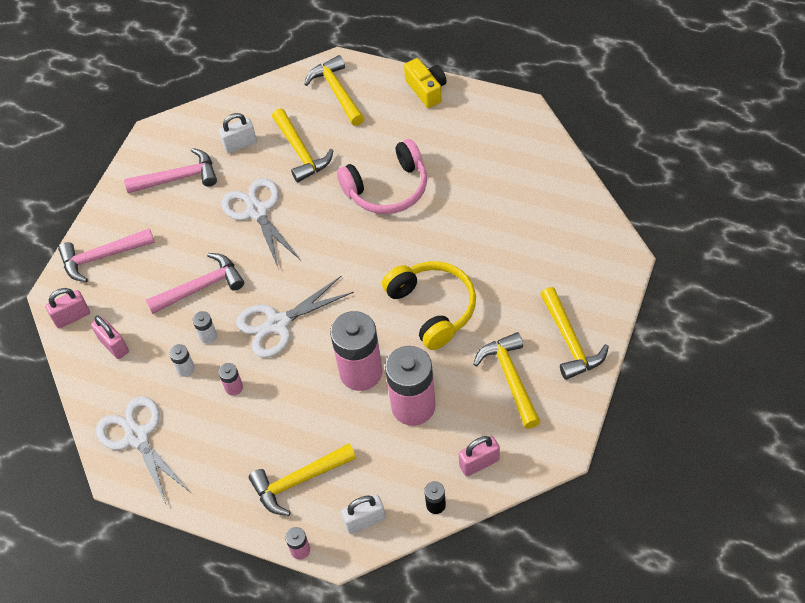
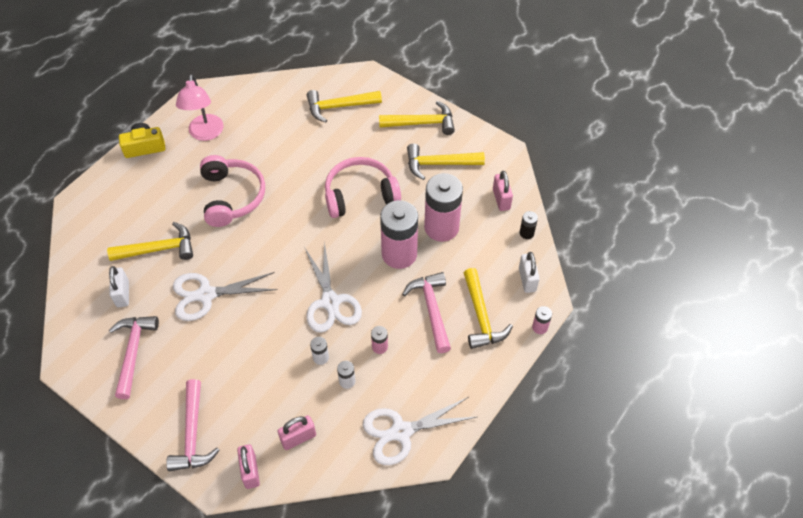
camera: 80 degrees left, 0 degrees up
(201, 287) = (267, 354): pink hammer -> pink hammer (431, 309)
(337, 92) = (107, 208): yellow hammer -> yellow hammer (339, 106)
(433, 308) = (360, 194): yellow headphones -> pink headphones
(465, 134) = (205, 134): none -> pink lamp

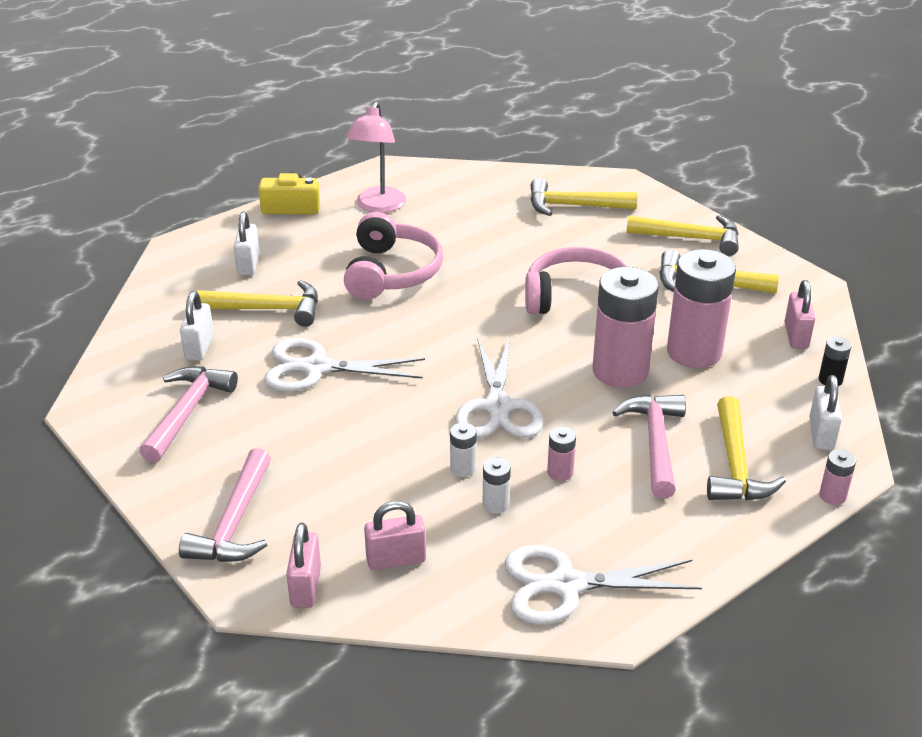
camera: 15 degrees right, 20 degrees down
(131, 210) = (248, 264): none -> white padlock

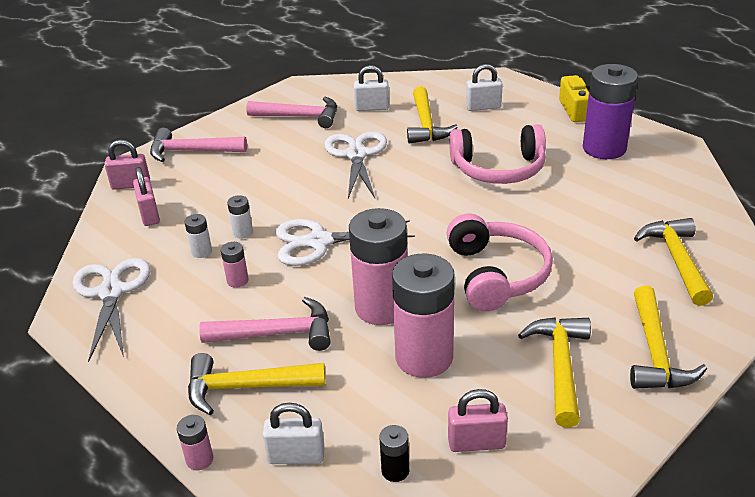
camera: 85 degrees right, 0 degrees up
(378, 206) = (604, 148): pink lamp -> purple battery

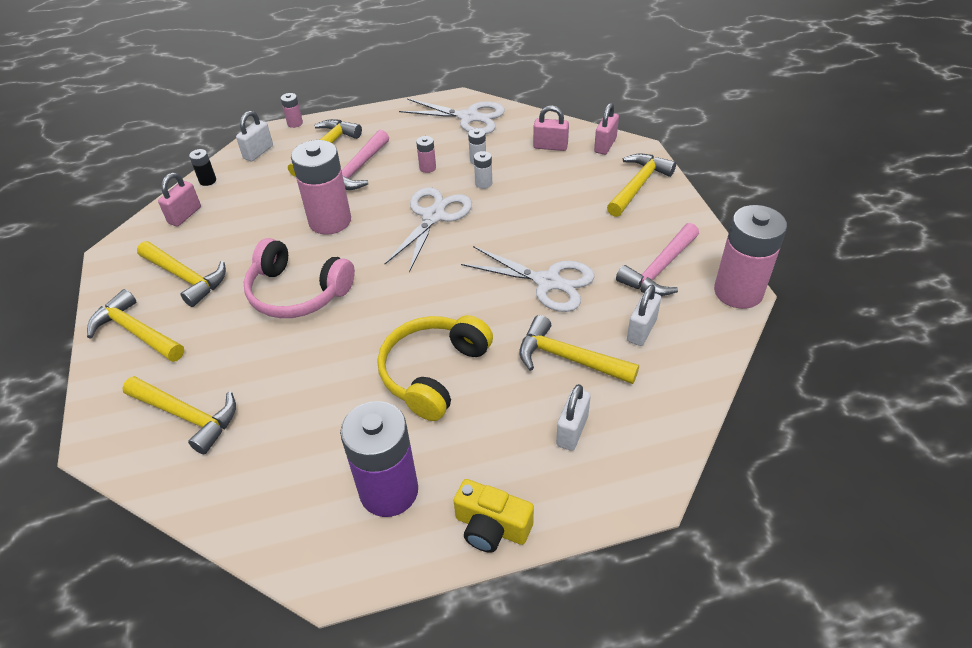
camera: 120 degrees right, 10 degrees up
(191, 151) = (638, 185): pink hammer -> yellow hammer
(424, 357) = (266, 221): pink battery -> pink battery (738, 292)
(498, 169) = (433, 372): pink headphones -> yellow headphones

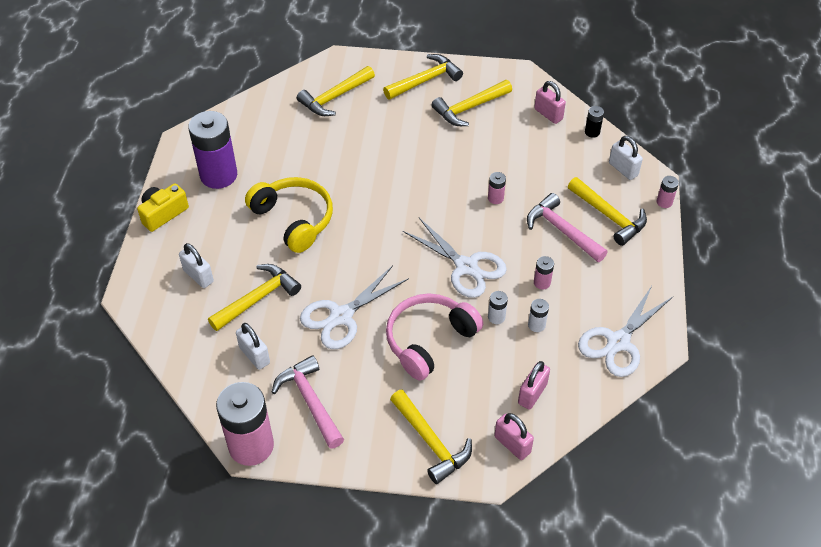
camera: 110 degrees right, 5 degrees up
(297, 292) = (418, 164): pink headphones -> pink headphones (429, 340)
(330, 221) = (495, 198): pink battery -> pink battery, size x0.42

